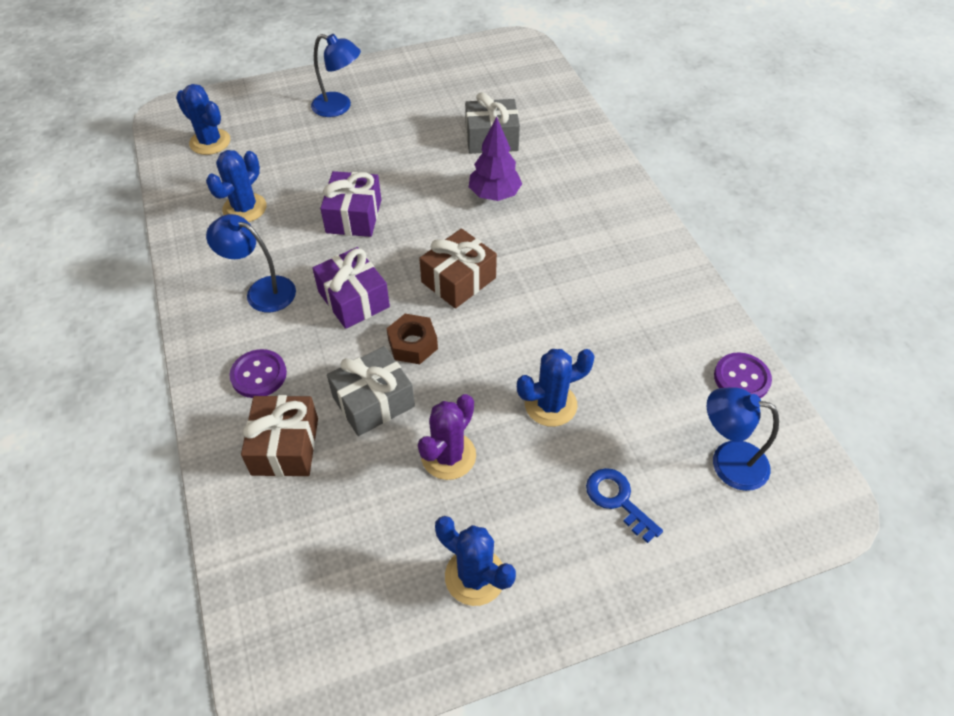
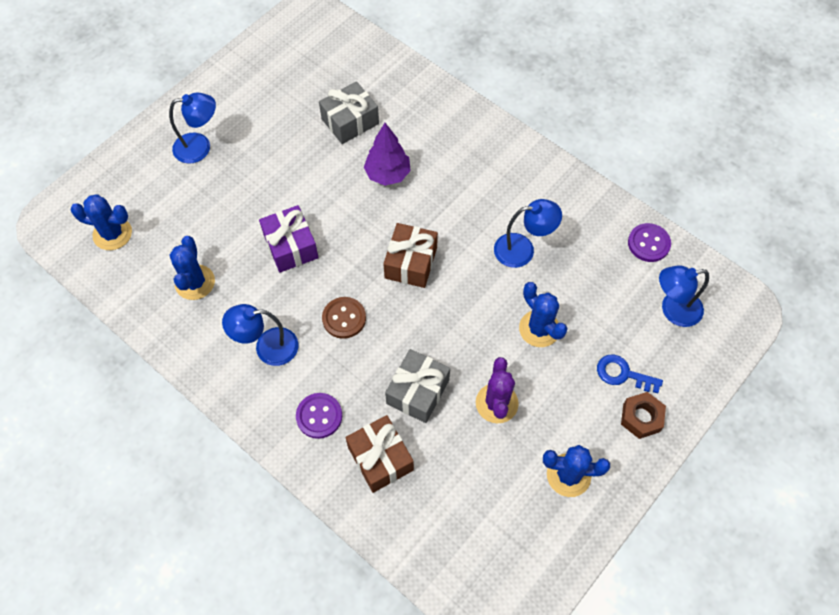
camera: 30 degrees left, 10 degrees up
(353, 299) = (344, 318): purple gift -> brown button
(412, 344) = (414, 332): brown nut -> brown nut (641, 418)
(550, 404) = (539, 329): blue cactus -> blue cactus turned 75 degrees counterclockwise
(587, 320) = (522, 249): none -> blue lamp

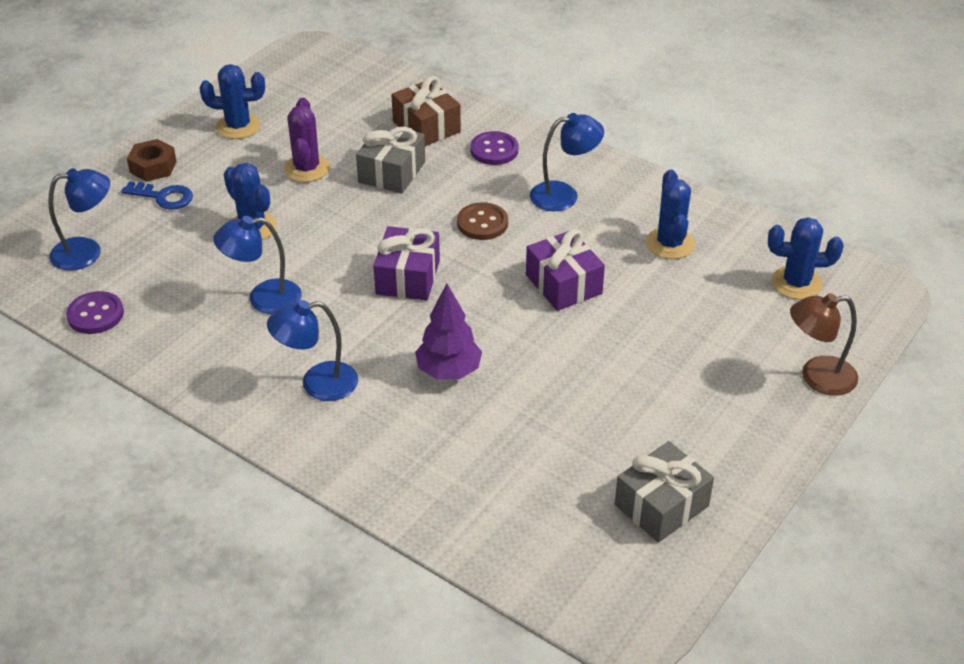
camera: 175 degrees right, 20 degrees down
(137, 151) = (817, 377): none -> brown lamp
(200, 147) = (729, 388): blue lamp -> blue lamp (317, 384)
(350, 121) = (515, 438): grey gift -> grey gift (661, 505)
(411, 262) = (407, 277): brown gift -> purple gift

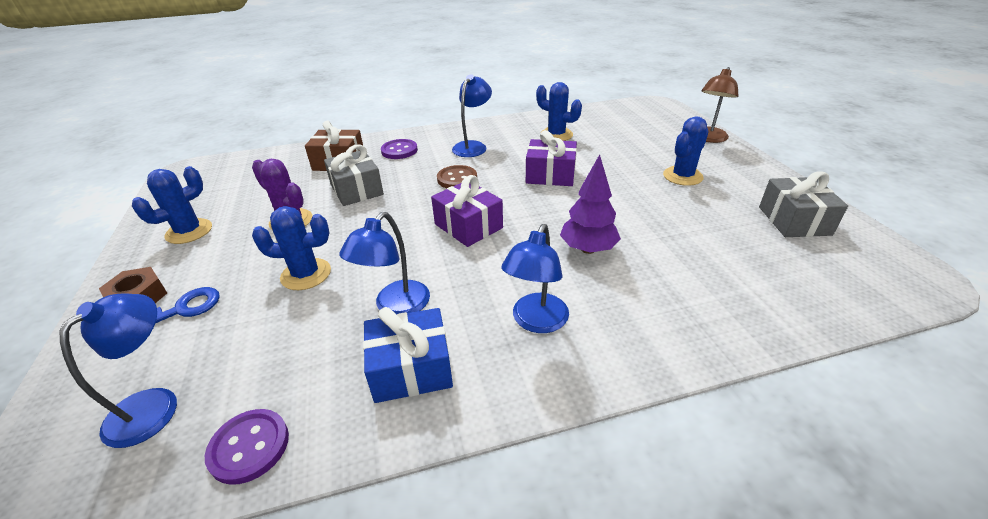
camera: 50 degrees left, 5 degrees down
(211, 345) = (411, 369): none -> blue gift
(796, 283) = (628, 118): blue cactus -> blue cactus (682, 176)

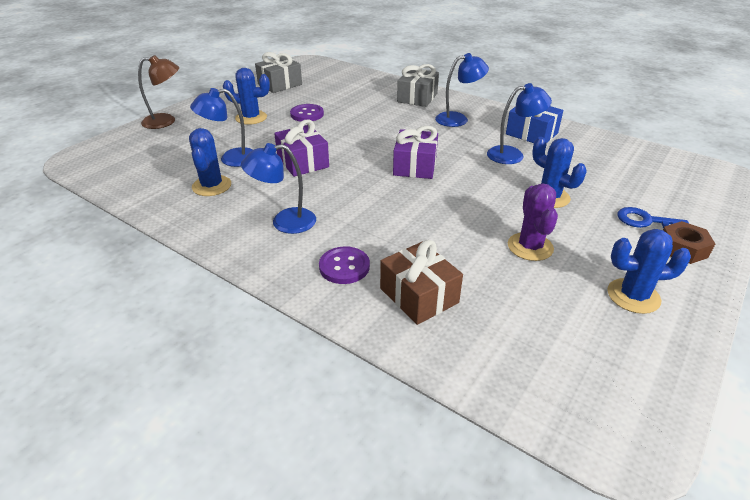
camera: 130 degrees left, 0 degrees up
(154, 404) = (666, 180): blue lamp -> blue lamp (231, 159)
(249, 447) = (620, 147): purple button -> purple button (307, 114)
(356, 190) = (445, 243): grey gift -> grey gift (417, 97)
(457, 179) = (359, 200): brown button -> none
(588, 249) = (382, 123): purple tree -> none

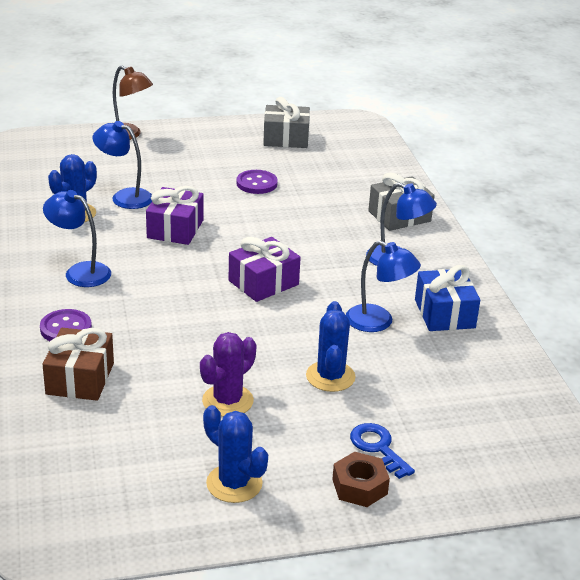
camera: 40 degrees right, 5 degrees down
(251, 118) = (202, 164): blue cactus -> none

